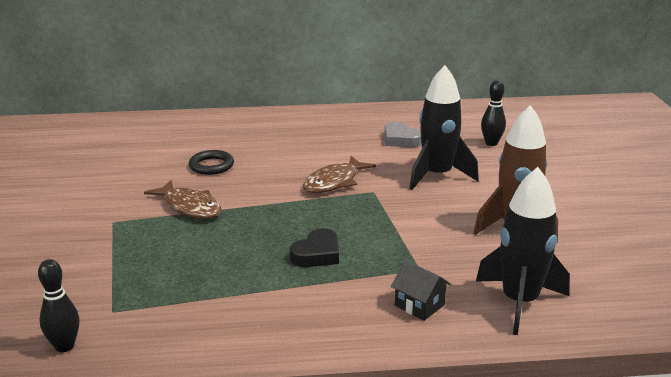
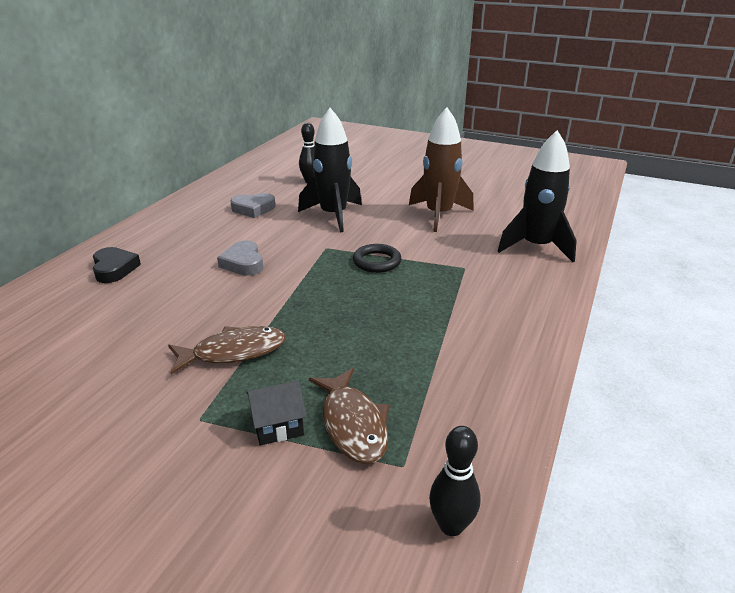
camera: 60 degrees left, 5 degrees up
(211, 166) = (160, 314): black ring -> black ring (377, 262)
(308, 168) = (243, 263): none -> grey heart
(317, 254) = (402, 304): black heart -> black heart (114, 269)
(334, 182) = (287, 259): brown fish -> brown fish (353, 424)
(419, 305) = (515, 284): black house -> black house (278, 426)

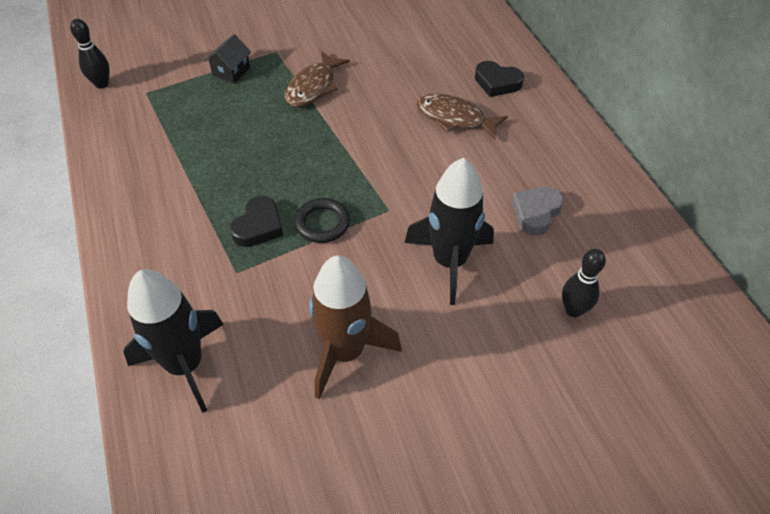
camera: 135 degrees right, 20 degrees up
(243, 263) = (423, 147): grey heart -> none
(353, 424) = (192, 94): brown fish -> brown fish (454, 118)
(421, 281) = (259, 226): none -> black heart

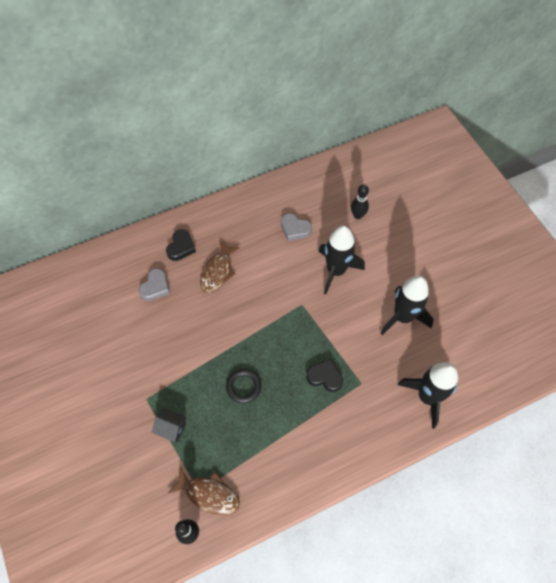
camera: 95 degrees left, 10 degrees up
(313, 87) = (189, 364): brown fish -> brown fish (209, 494)
(322, 223) = (317, 340): black ring -> black ring (243, 387)
(345, 352) = (403, 317): brown rocket -> black rocket
(432, 59) = (155, 287): none -> grey heart

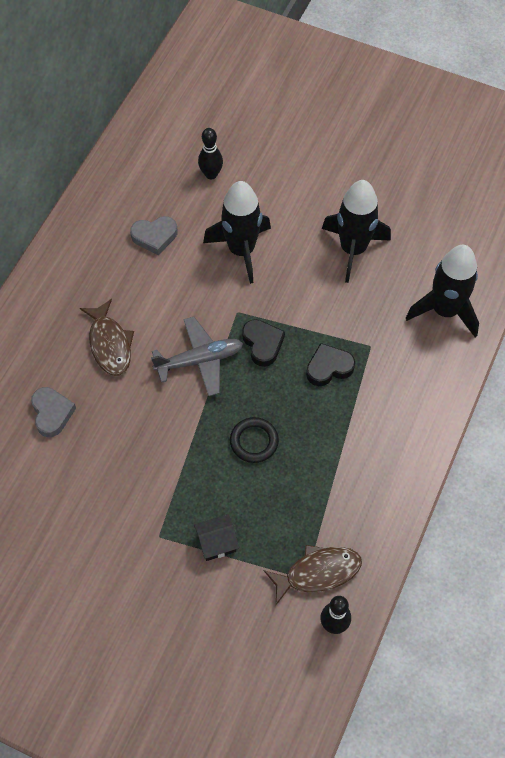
camera: 40 degrees left, 0 degrees up
(181, 247) = (39, 348): black heart -> black heart (262, 344)
(256, 316) = (199, 360): none -> grey plane

